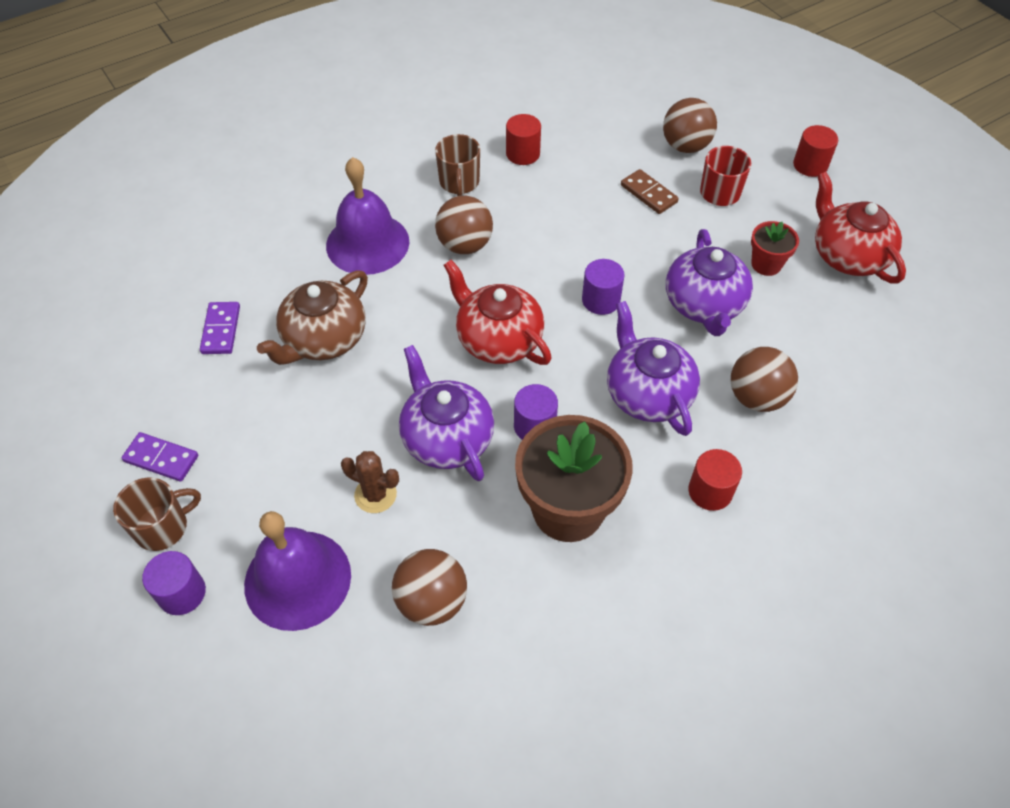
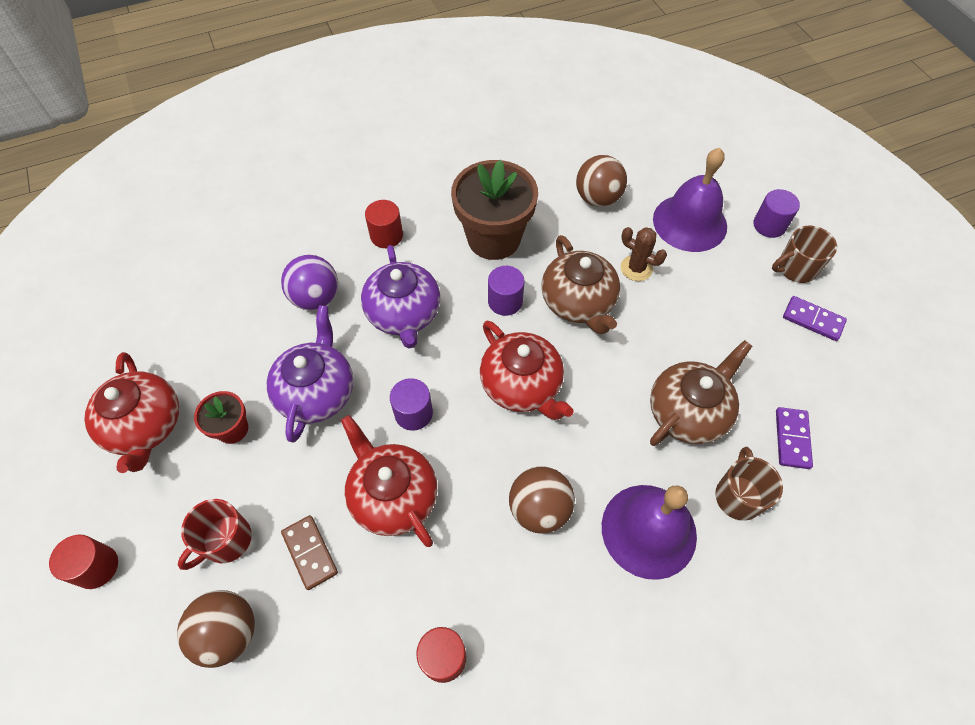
camera: 170 degrees left, 5 degrees up
(446, 438) = (578, 302): purple teapot -> brown teapot
(459, 182) = (534, 615): brown mug -> brown mug (738, 496)
(596, 237) = (393, 495): none -> red teapot
(756, 397) = (316, 298): brown ball -> purple ball

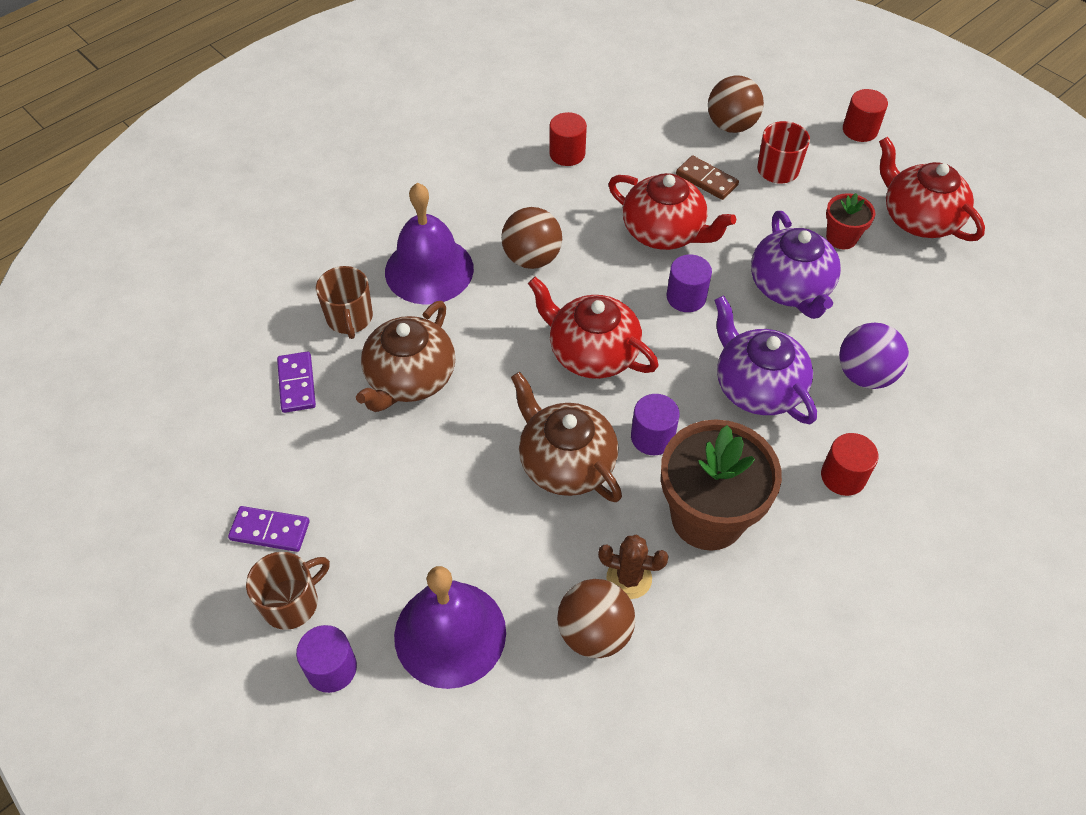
camera: 160 degrees right, 5 degrees down
(636, 268) = (507, 533): brown cactus -> brown cactus (629, 578)

